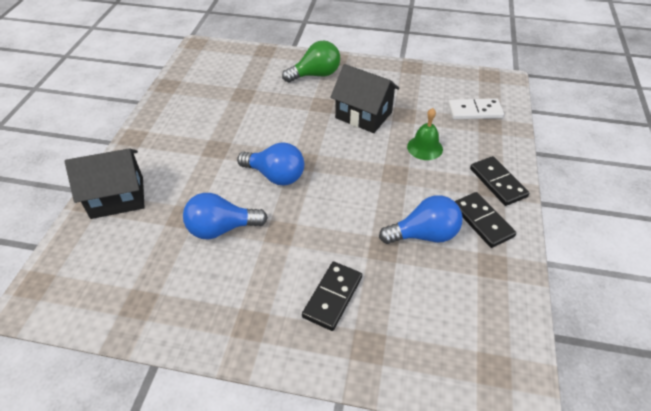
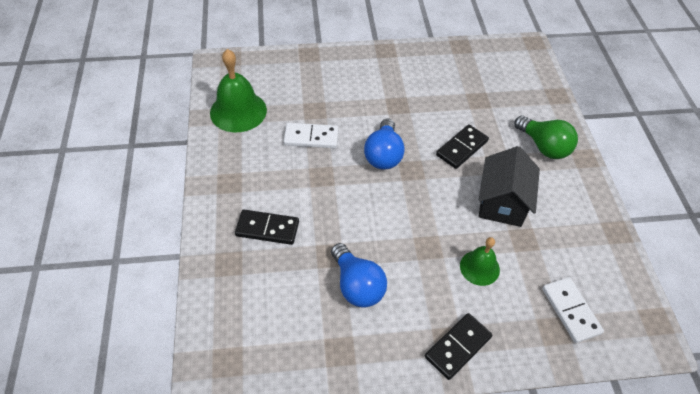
camera: 70 degrees right, 5 degrees up
(117, 197) = (318, 67): black house -> none
(137, 293) = (238, 111): none -> green bell
(221, 228) = (311, 137): blue light bulb -> white domino
(482, 221) = (394, 336): black domino -> black domino (462, 148)

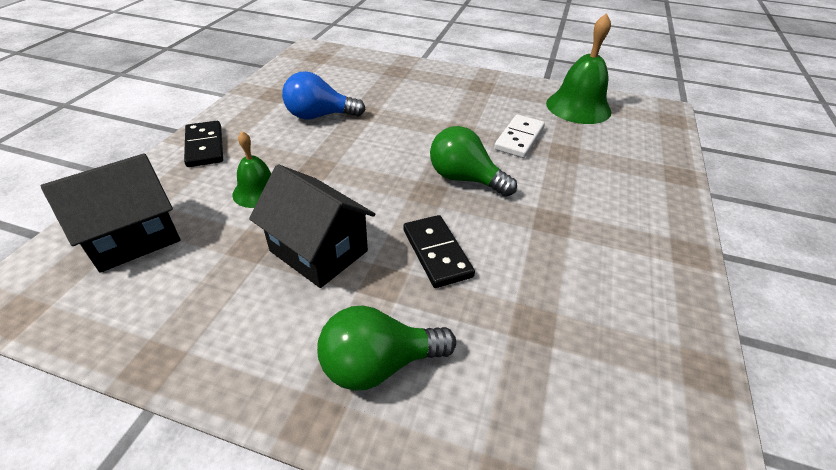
camera: 115 degrees right, 10 degrees down
(267, 229) = (416, 91): black domino -> none
(383, 155) = (465, 179): blue light bulb -> green light bulb
(570, 311) = (133, 237): white domino -> black house

